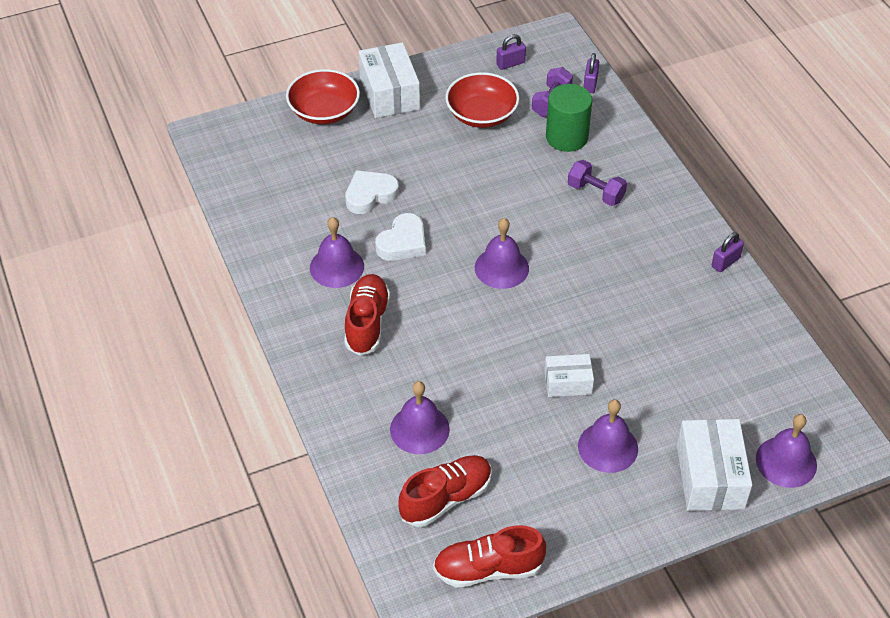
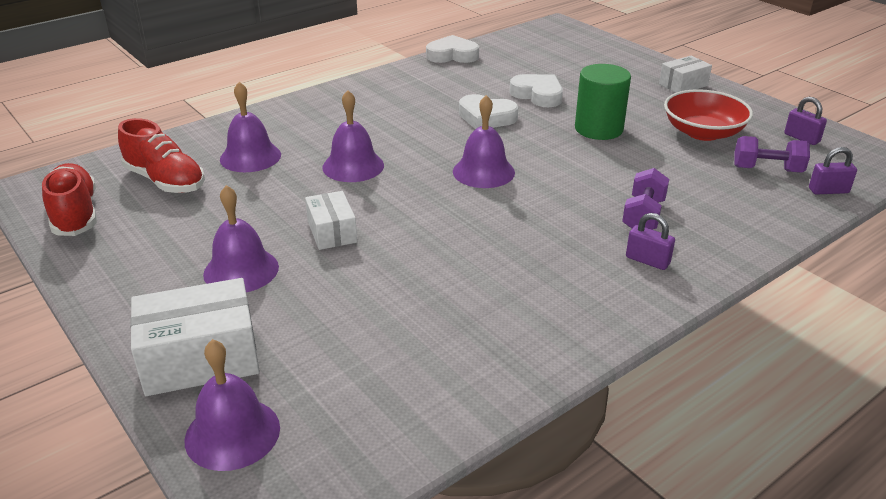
camera: 75 degrees right, 15 degrees down
(247, 236) = (452, 55): none -> white heart
(324, 111) = (629, 61): red bowl -> none
(337, 267) = (437, 93): purple bell -> purple bell (353, 166)
(367, 323) = (375, 115): red shoe -> none
(389, 93) = (683, 85): white box -> white box, size x0.59
(566, 137) = (719, 186): green cylinder -> green cylinder (598, 129)
(725, 262) = (594, 335): purple padlock -> purple padlock (647, 260)

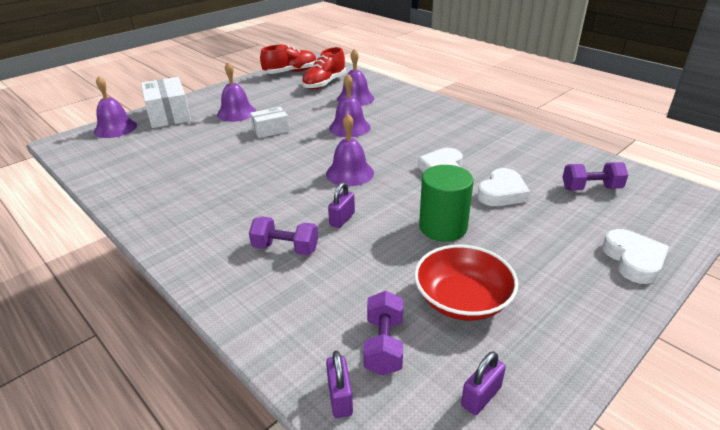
camera: 85 degrees right, 0 degrees up
(452, 55) = (562, 147): white heart -> white heart (633, 260)
(533, 58) = (591, 188): none -> purple dumbbell
(647, 260) = (220, 248): purple padlock -> purple padlock (342, 219)
(683, 85) = (593, 294): white box -> none

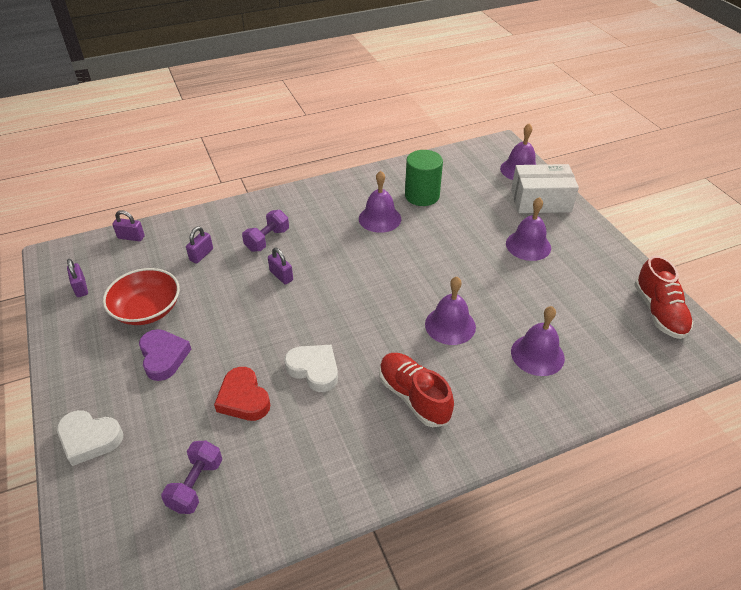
camera: 110 degrees right, 10 degrees up
(270, 130) = (471, 263): white box -> none
(324, 83) = (603, 337): red shoe -> red shoe (413, 397)
(340, 294) = (201, 255): none -> purple padlock
(350, 173) = (350, 299): purple bell -> purple bell (380, 218)
(384, 345) = (146, 262): purple dumbbell -> none
(443, 227) = (226, 331): green cylinder -> green cylinder (422, 196)
(502, 193) = (243, 398): white heart -> red heart
(509, 255) = (163, 357): none -> purple heart

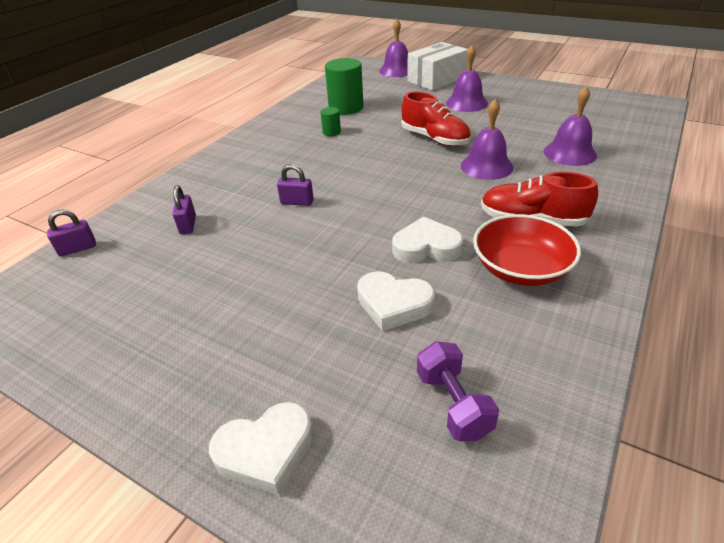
camera: 35 degrees left, 5 degrees down
(81, 288) = (60, 320): purple padlock -> none
(147, 309) = (181, 295): red bowl -> red bowl (521, 268)
(163, 357) = (257, 321): purple heart -> none
(243, 398) = (393, 304): red heart -> white heart
(267, 240) = (246, 185): purple dumbbell -> none
(380, 218) = (331, 132): purple bell -> green cylinder
(659, 312) = (598, 100): red shoe -> red shoe (434, 139)

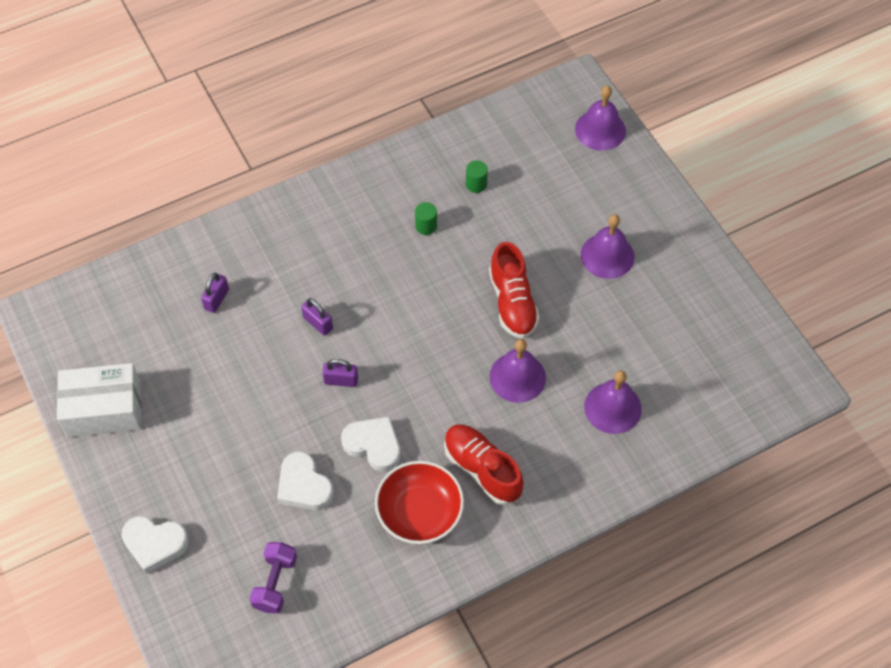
camera: 30 degrees right, 20 degrees up
(77, 248) = (124, 278): purple padlock -> purple padlock (341, 380)
(346, 108) = (476, 184): green cylinder -> green cylinder, size x0.48
(436, 79) = (625, 182): white box -> white box (104, 409)

